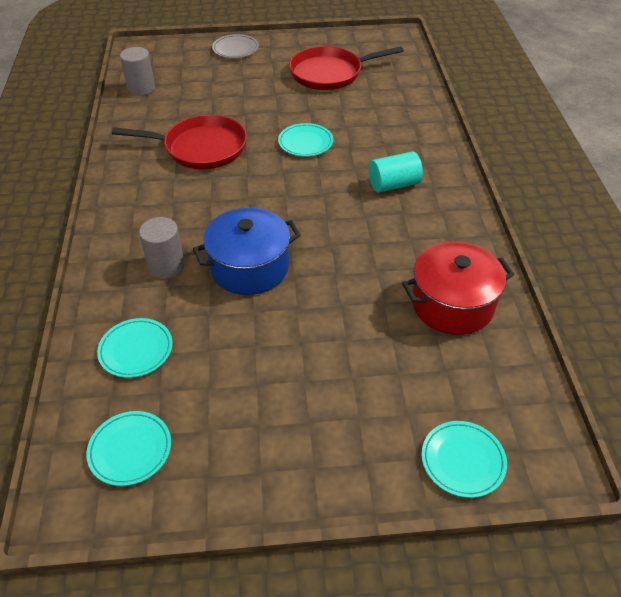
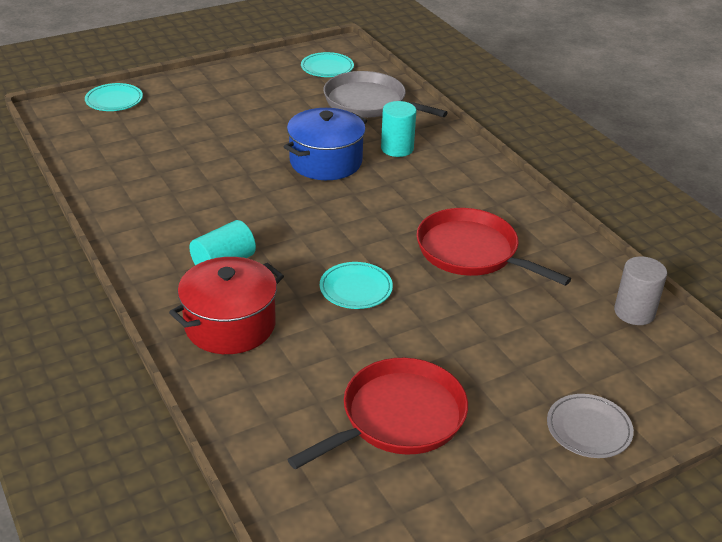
camera: 155 degrees right, 10 degrees down
(136, 350) = (368, 103): turquoise plate -> grey pan
(166, 266) = (397, 148): grey cylinder -> turquoise cylinder
(201, 148) = (471, 252): red pan -> red pan turned 60 degrees clockwise
(452, 304) = (135, 174): red pot -> red pot (230, 325)

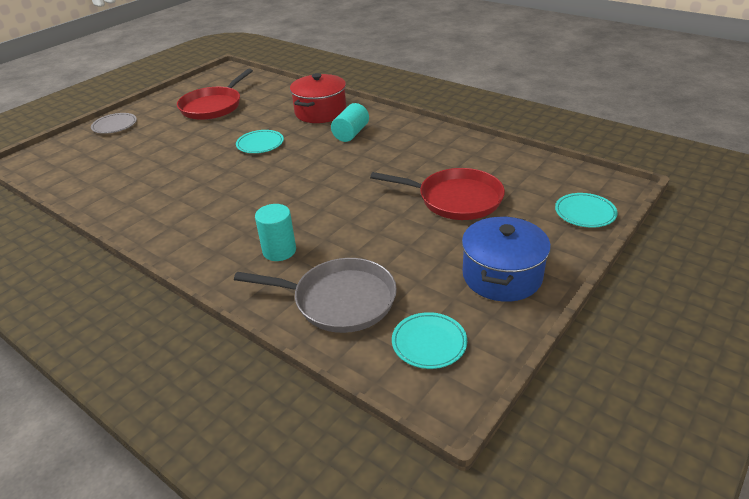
camera: 160 degrees right, 0 degrees up
(326, 162) = (336, 216): blue pot -> blue pot (502, 276)
(471, 252) = (188, 184): red pan -> red pan (455, 199)
(634, 312) = (71, 181): grey cylinder -> none

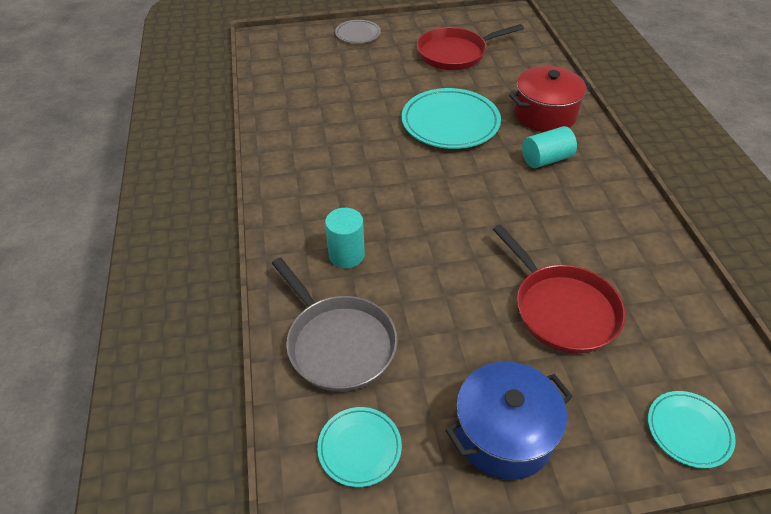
camera: 40 degrees right, 10 degrees up
(260, 144) = (450, 123): turquoise plate -> turquoise plate, size x1.83

